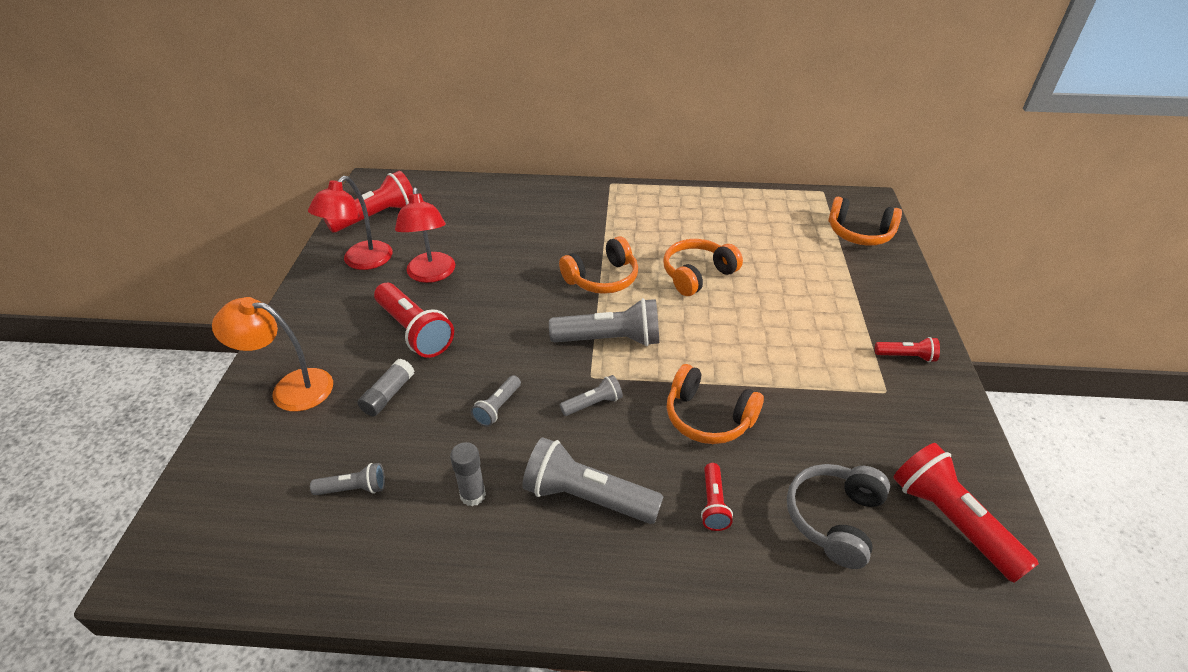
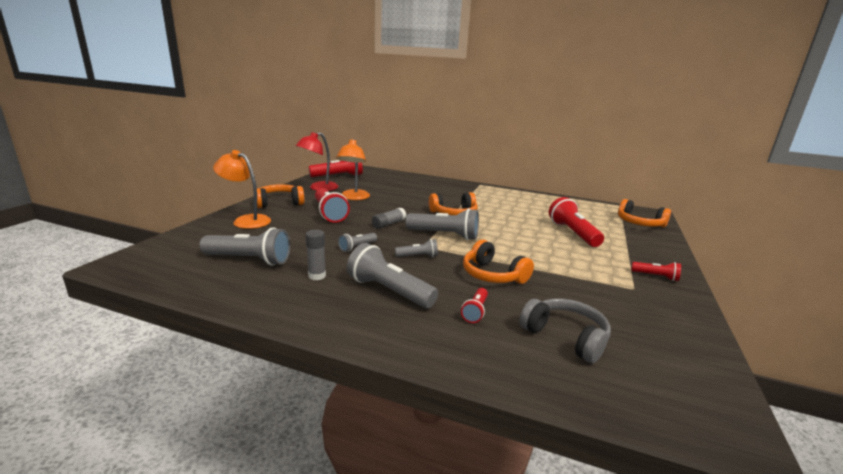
camera: 15 degrees right, 20 degrees down
(353, 488) = (249, 260): grey flashlight -> grey flashlight, size x1.92
(388, 395) = (297, 231): grey glue stick -> grey glue stick (388, 224)
(431, 275) = (353, 197): red lamp -> orange lamp
(697, 275) = (516, 221): orange headphones -> orange headphones (279, 203)
(834, 519) = (565, 337): grey headphones -> grey headphones turned 90 degrees clockwise
(951, 521) = (666, 359): red flashlight -> red flashlight (573, 233)

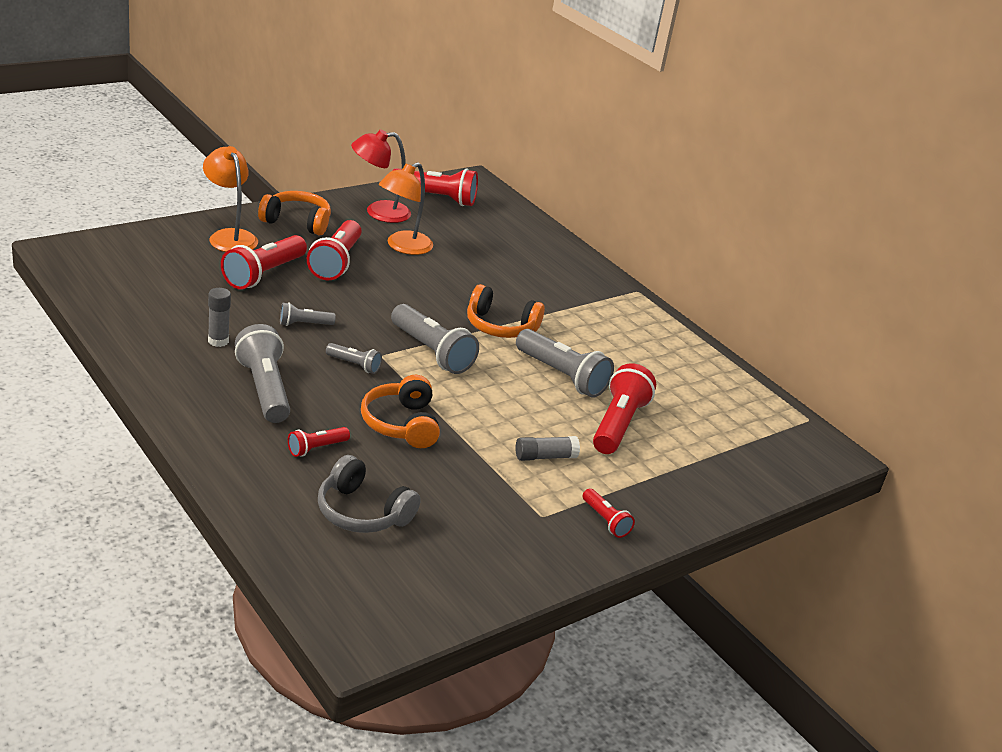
camera: 30 degrees right, 10 degrees up
(249, 260) = (177, 293): grey flashlight -> grey flashlight (562, 376)
(295, 231) = (264, 274): none -> red flashlight
(388, 224) = (387, 307): grey glue stick -> grey glue stick (545, 457)
(565, 337) = (362, 512): grey headphones -> grey headphones turned 135 degrees clockwise
(639, 223) = (765, 458): orange headphones -> none

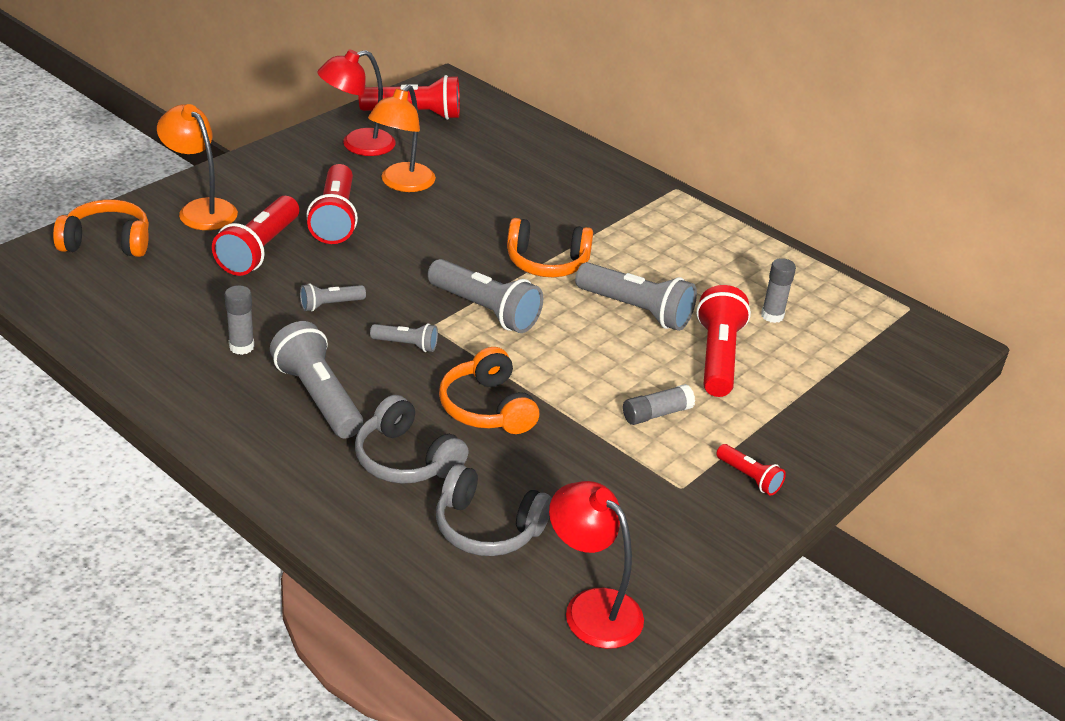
camera: 10 degrees left, 5 degrees up
(297, 222) = (271, 175): orange headphones -> orange headphones (107, 242)
(316, 448) = (406, 459): red flashlight -> grey headphones
(424, 590) = (591, 608): none -> red lamp
(680, 402) = (772, 316): none -> grey glue stick

